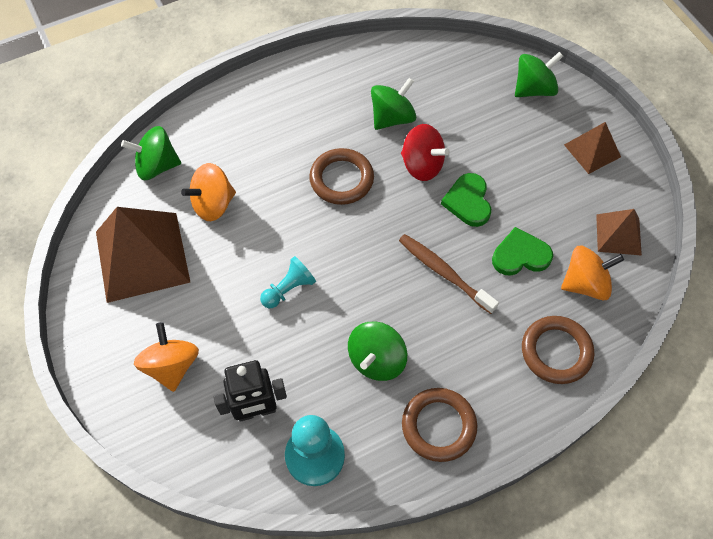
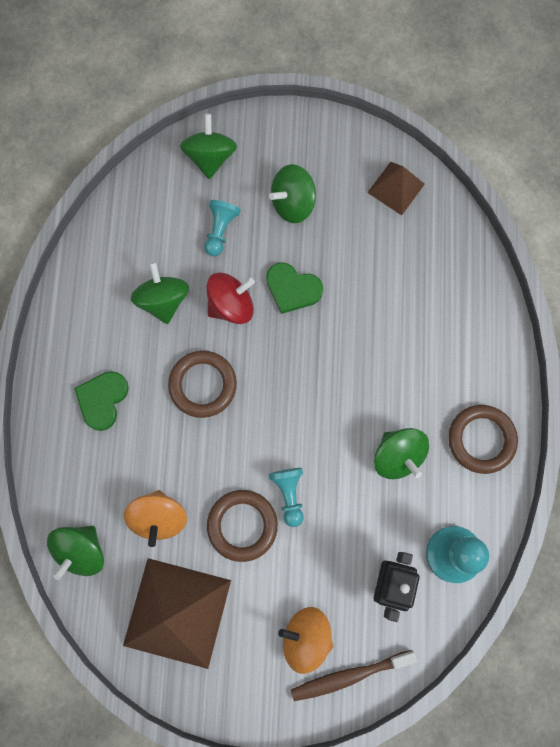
camera: 60 degrees left, 15 degrees up
(444, 273) = (350, 352): brown toothbrush -> brown toothbrush (350, 675)
(478, 126) = (220, 230): none -> turquoise pawn
(520, 255) = (369, 279): green heart -> green heart (102, 400)
(542, 164) = (293, 203): none -> green spinning top
(556, 351) = (469, 308): brown ring -> brown ring (242, 525)
(585, 283) = (424, 245): orange spinning top -> none
(592, 150) = (304, 153): brown pyramid -> none

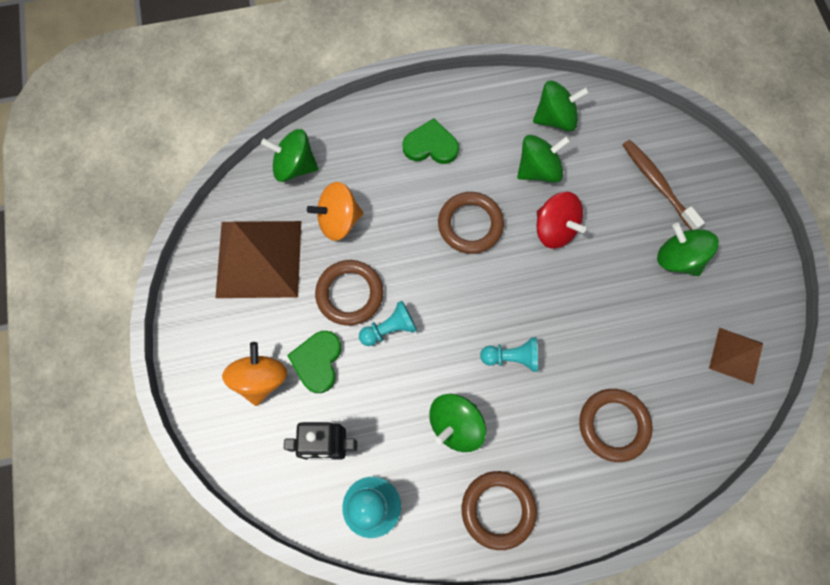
camera: 75 degrees right, 5 degrees down
(210, 157) = (693, 172): green spinning top -> green spinning top (555, 118)
(220, 230) = (624, 200): turquoise pawn -> turquoise pawn (511, 357)
(292, 289) = (591, 280): green heart -> green heart (317, 361)
(350, 675) = (233, 429): brown toothbrush -> brown toothbrush (658, 184)
(431, 315) = (613, 425): none -> brown ring

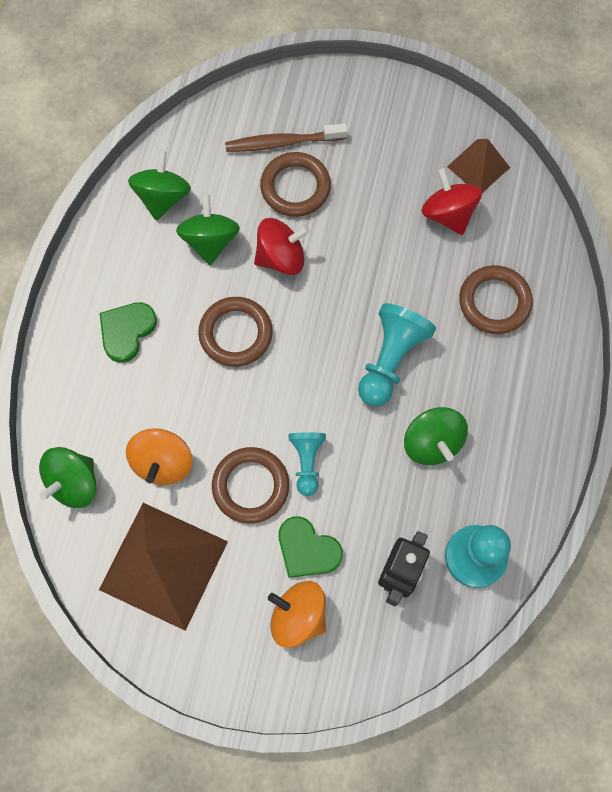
camera: 65 degrees left, 0 degrees up
(498, 509) = (526, 441): brown ring -> brown ring (295, 187)
(511, 357) = (390, 360): turquoise pawn -> turquoise pawn, size x1.62
(674, 348) = (448, 214): none -> red spinning top
(678, 258) = (365, 165): green spinning top -> none

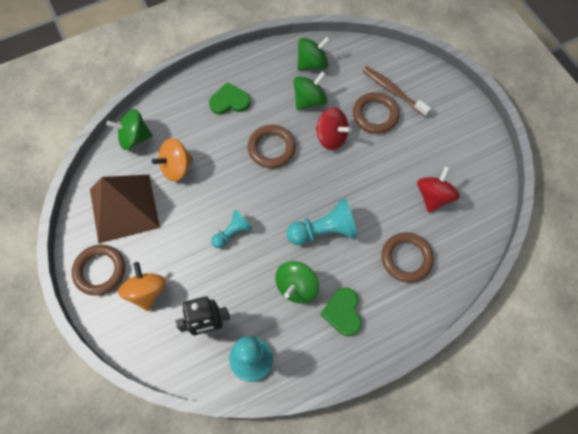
camera: 50 degrees right, 5 degrees down
(250, 486) = (197, 216): brown ring -> brown ring (100, 271)
(307, 549) = (185, 269): green heart -> green heart (343, 312)
(478, 167) = (476, 191): brown pyramid -> none

